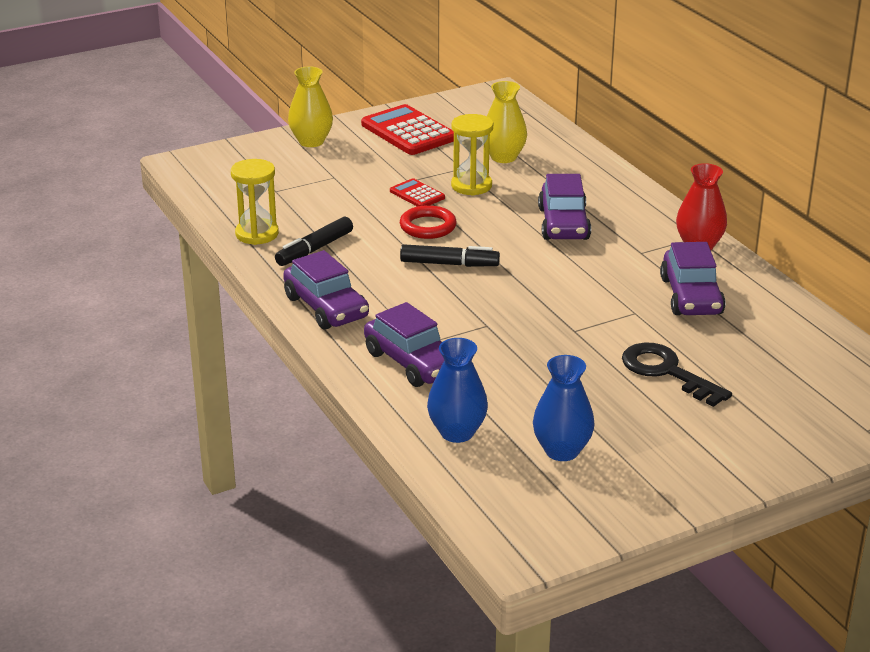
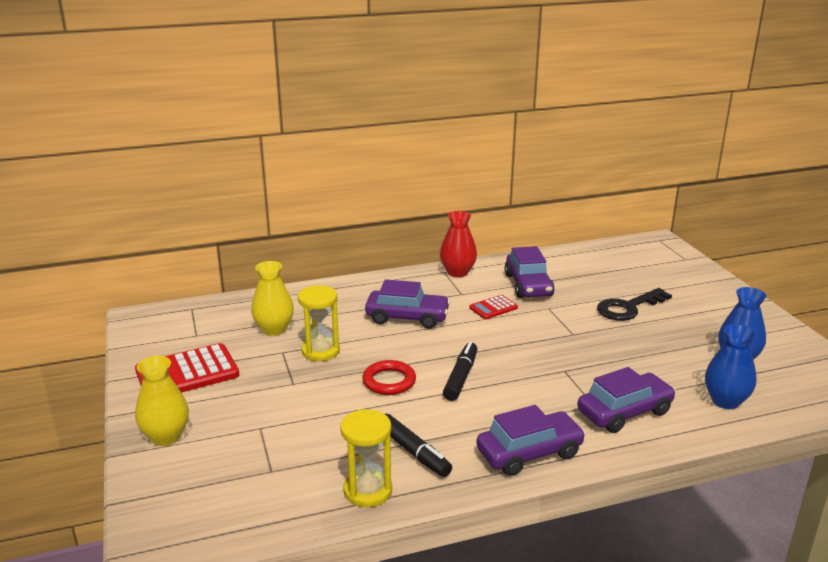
camera: 80 degrees left, 5 degrees down
(417, 194) = (324, 381): red calculator -> red calculator (493, 308)
(691, 296) = (528, 285): purple car -> purple car turned 75 degrees clockwise

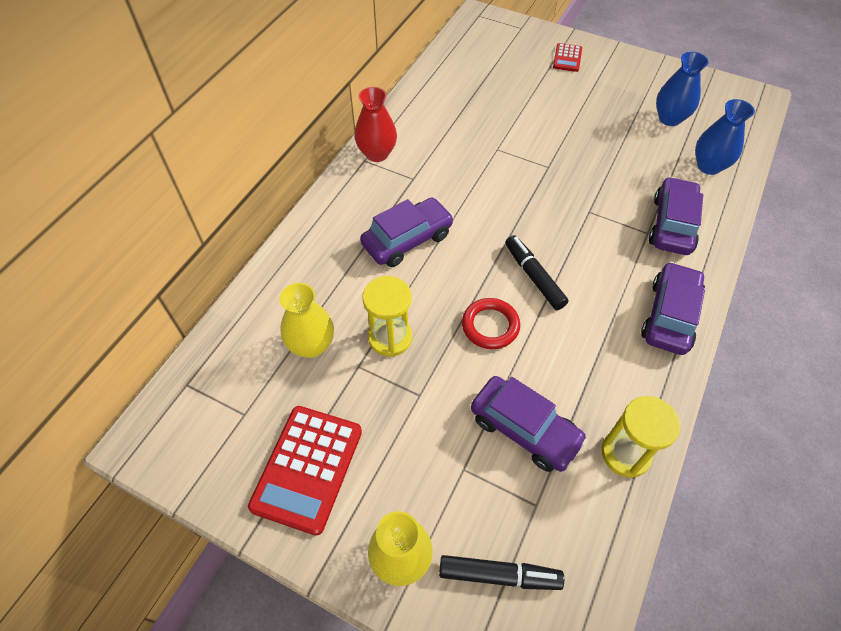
camera: 45 degrees left, 30 degrees up
(413, 452) = (603, 385): black marker -> black marker (499, 575)
(493, 308) = (458, 178): red calculator -> red calculator (567, 58)
(528, 285) = (451, 132): purple car -> purple car (524, 429)
(628, 308) = (549, 110): black key -> none

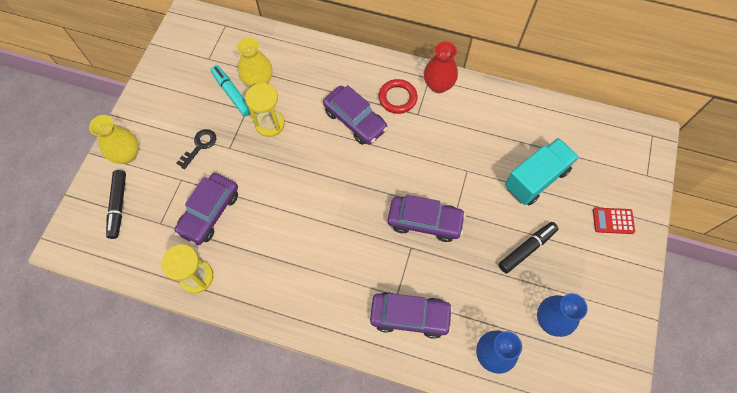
camera: 80 degrees right, 10 degrees up
(307, 468) = (177, 98): red calculator -> none
(323, 383) = (232, 93): none -> turquoise marker
(408, 437) = (200, 146): none -> black key
(490, 326) = (287, 184): red ring -> red ring (397, 98)
(515, 99) = (536, 179): none -> turquoise truck
(534, 276) = (335, 209): black marker -> black marker (527, 249)
(669, 316) = (313, 310): purple car -> purple car (424, 222)

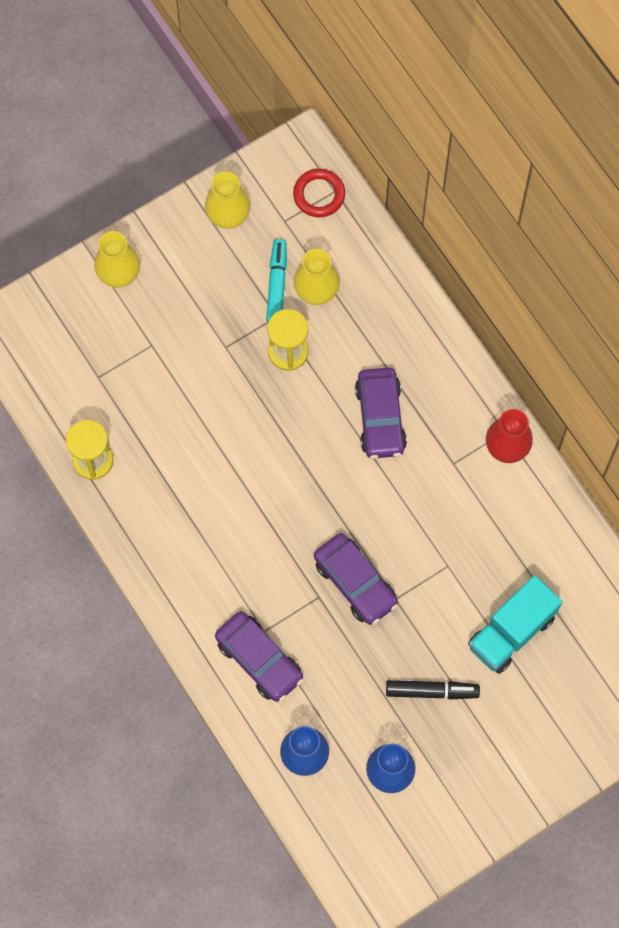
camera: 40 degrees right, 5 degrees up
(118, 206) = (71, 327): black marker -> none
(172, 78) = (228, 216): none -> yellow vase
(200, 146) = (197, 321): black key -> none
(209, 212) = (153, 403): purple car -> none
(397, 98) = (448, 428): red ring -> red ring (319, 195)
(536, 179) = (511, 632): turquoise truck -> turquoise truck turned 135 degrees clockwise
(613, 221) = (548, 737): red calculator -> none

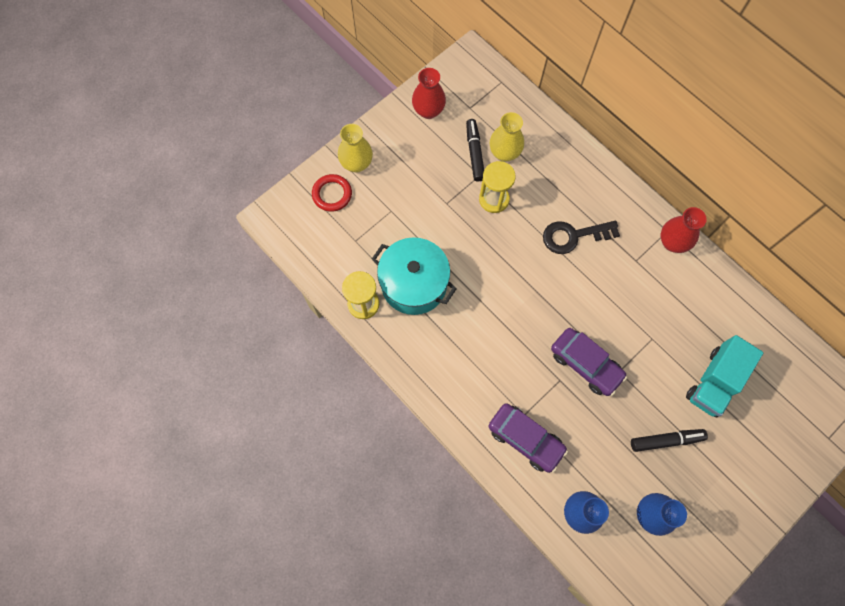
camera: 10 degrees left, 0 degrees up
(162, 445) = (414, 284): none -> turquoise pot
(228, 216) = (428, 111): yellow vase -> red vase
(277, 285) = (474, 153): turquoise marker -> black marker
(319, 195) = (490, 86): red ring -> red ring (332, 194)
(380, 418) = (573, 236): purple car -> black key

